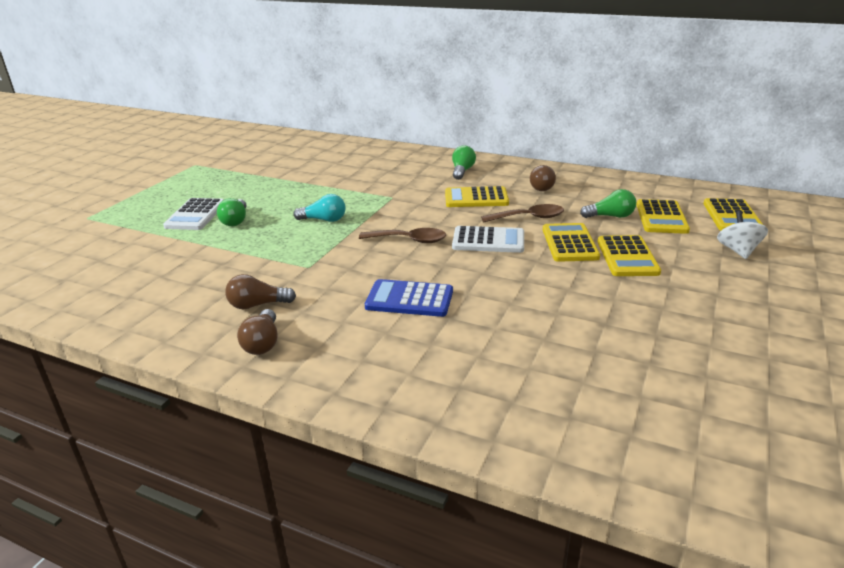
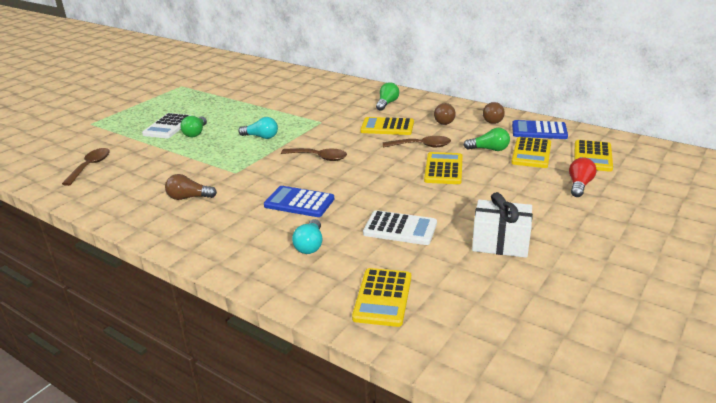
camera: 10 degrees right, 0 degrees up
(104, 274) = (90, 166): none -> brown spoon
(262, 343) = (182, 225): brown light bulb -> brown light bulb (492, 120)
(449, 355) = (310, 245): none -> turquoise light bulb
(488, 241) = (380, 162): white calculator -> white calculator (400, 229)
(627, 257) = (484, 183): yellow calculator -> yellow calculator (382, 297)
(655, 191) = (539, 131): none -> blue calculator
(688, 329) = (500, 243): none -> white gift
(738, 251) = (579, 185): white spinning top -> red light bulb

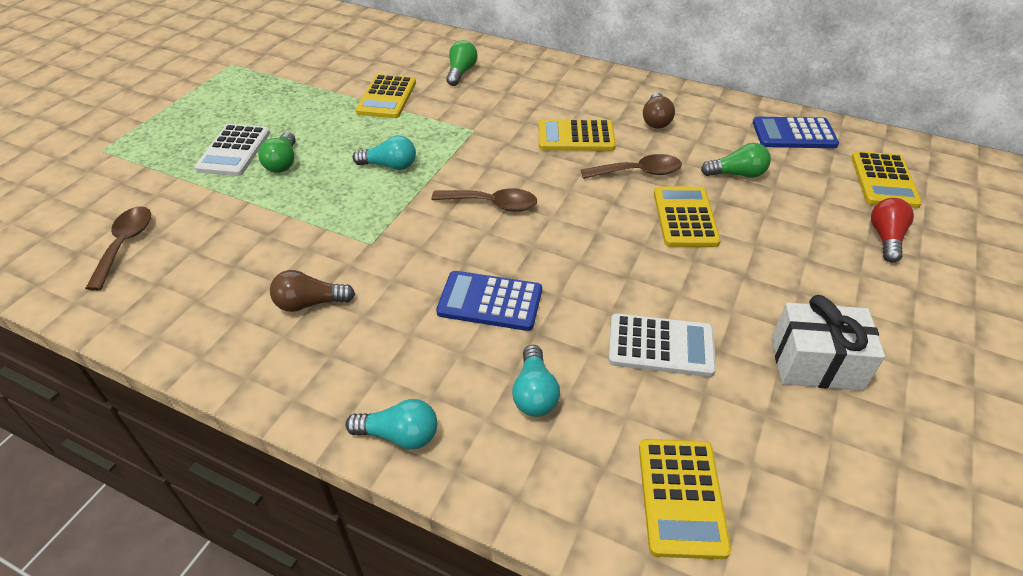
camera: 10 degrees left, 15 degrees up
(220, 258) = (399, 435): none -> turquoise light bulb
(387, 103) = (560, 89): green light bulb -> green light bulb (461, 72)
(492, 120) = (722, 115): brown light bulb -> none
(531, 153) = (798, 179): yellow calculator -> yellow calculator (386, 97)

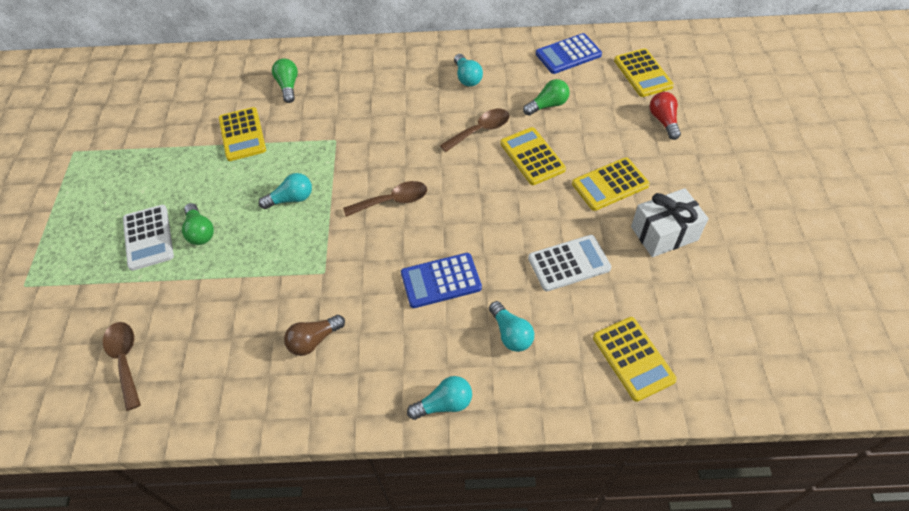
camera: 25 degrees left, 10 degrees up
(576, 136) = (417, 115): yellow calculator -> yellow calculator (610, 184)
(656, 120) = (467, 78): brown light bulb -> turquoise light bulb

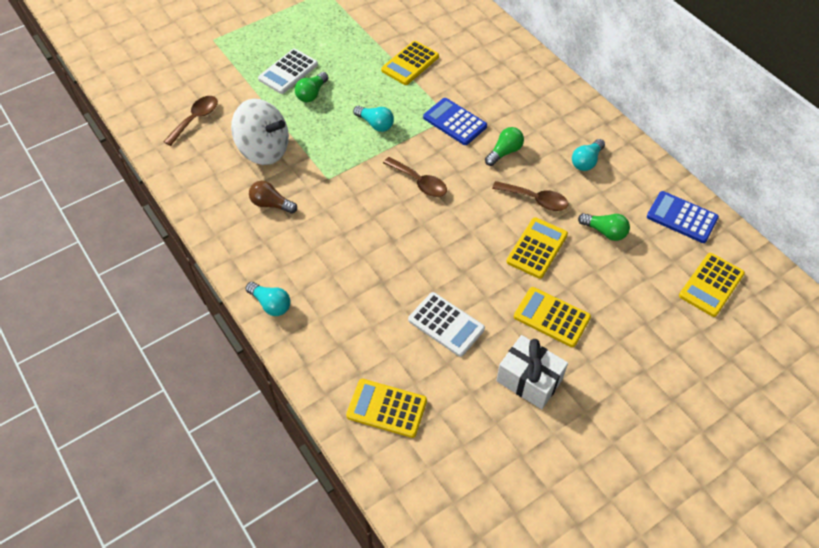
camera: 55 degrees right, 0 degrees up
(234, 312) = (264, 150): none -> white spinning top
(288, 86) = (477, 60): green light bulb -> green light bulb (504, 152)
(441, 281) = (370, 250): blue calculator -> blue calculator (455, 122)
(511, 334) = (354, 316): turquoise light bulb -> none
(633, 358) = (386, 408): yellow calculator -> yellow calculator turned 75 degrees clockwise
(663, 121) = (663, 326): red light bulb -> none

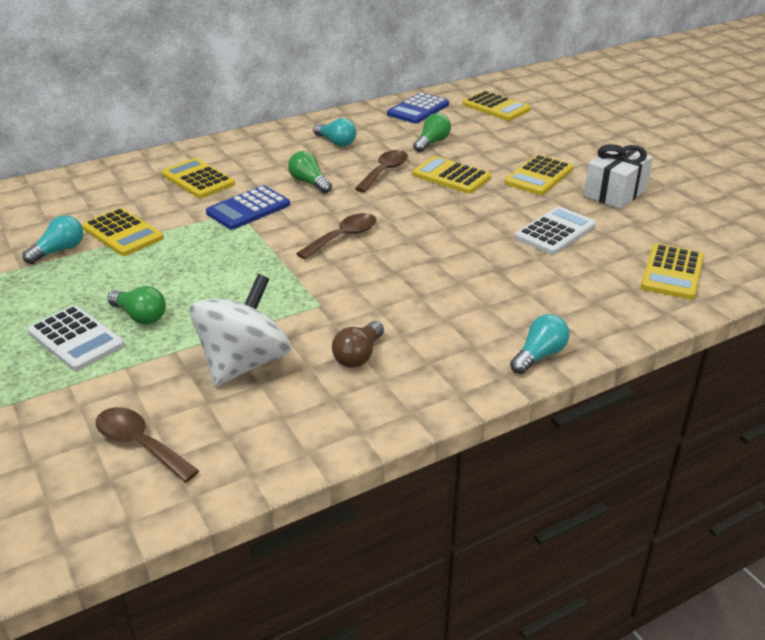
camera: 85 degrees left, 20 degrees down
(375, 124) = (229, 264): turquoise light bulb -> turquoise light bulb (59, 251)
(496, 86) = (198, 179): none -> yellow calculator

